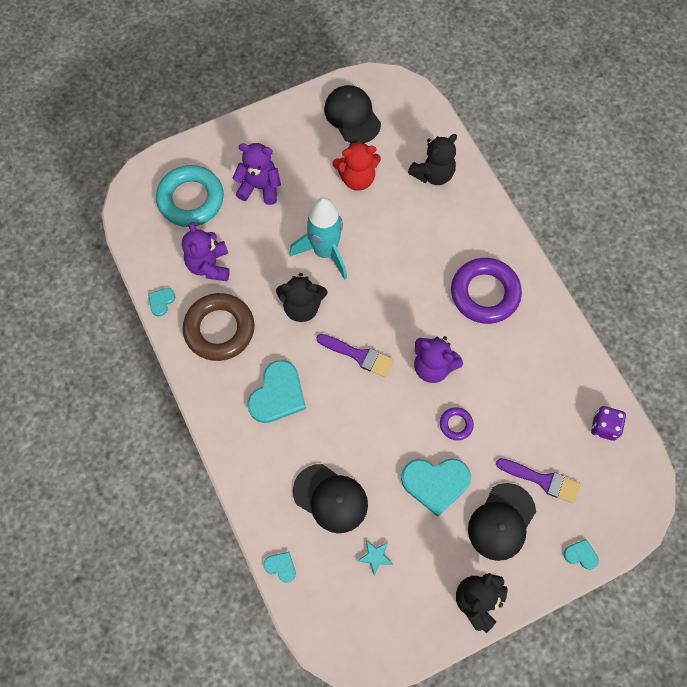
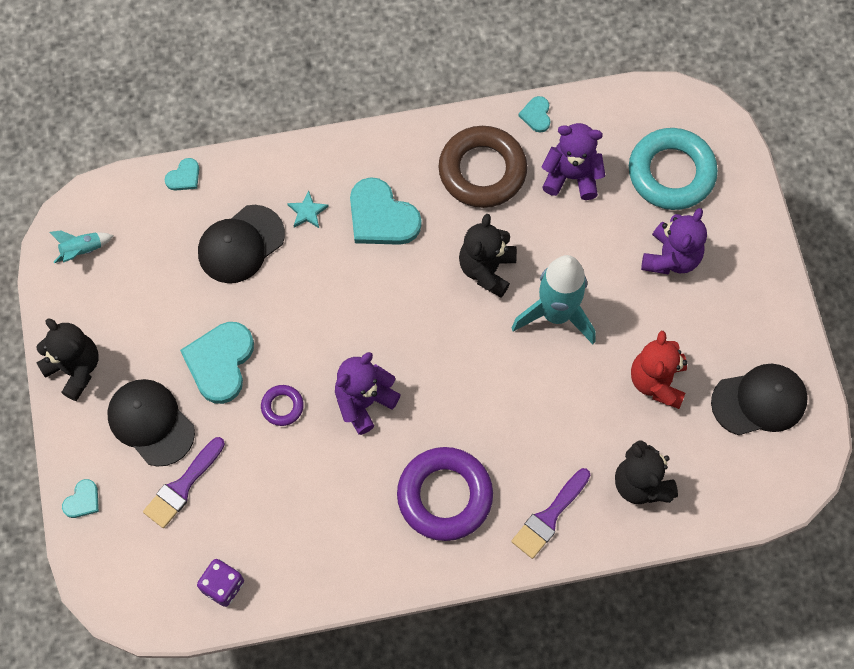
camera: 105 degrees right, 0 degrees up
(161, 301) = (536, 115): turquoise heart -> turquoise heart turned 135 degrees counterclockwise
(359, 355) = (404, 318): purple brush -> purple brush (549, 516)
(372, 633) = (82, 250): none -> turquoise rocket
(375, 556) = (160, 275): turquoise star -> turquoise star (307, 212)

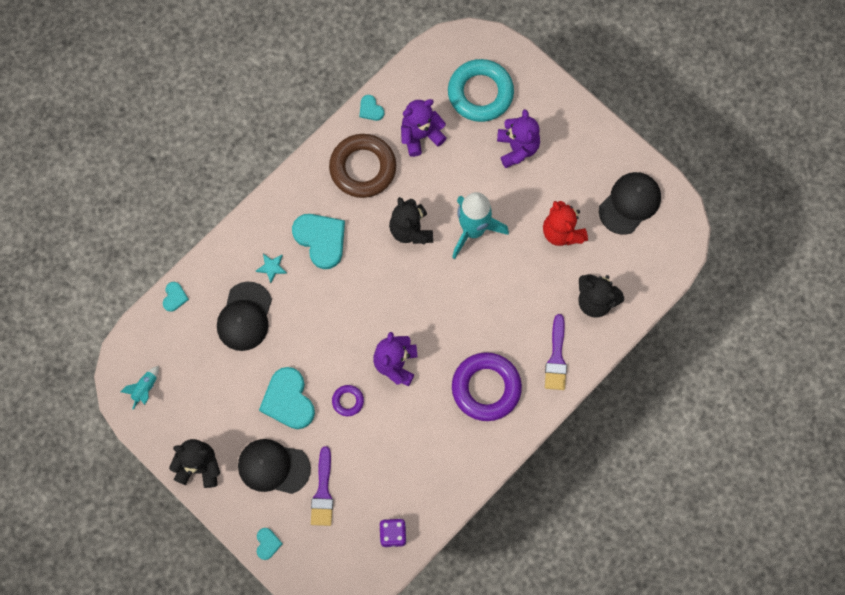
camera: 35 degrees left, 5 degrees up
(381, 216) = (321, 239): turquoise heart -> turquoise heart turned 135 degrees counterclockwise

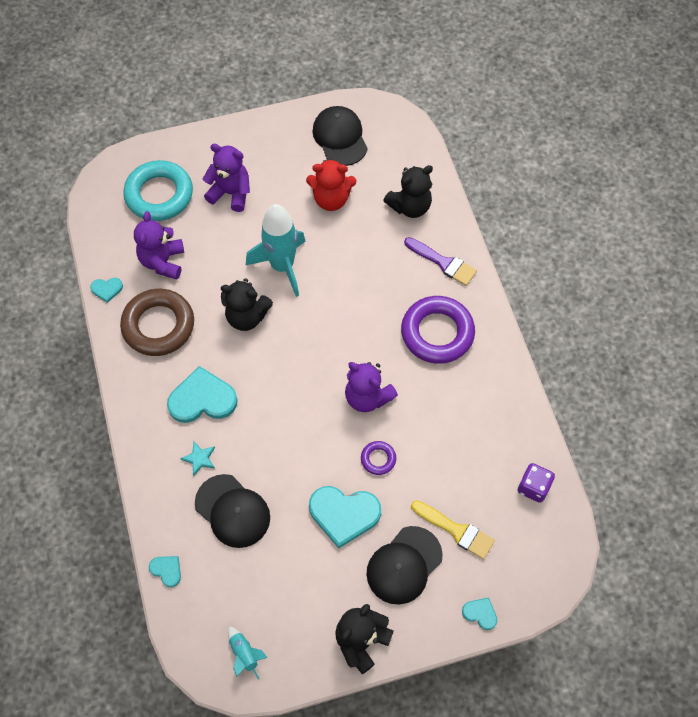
camera: 60 degrees left, 10 degrees down
(323, 492) = (456, 530): purple brush -> yellow brush

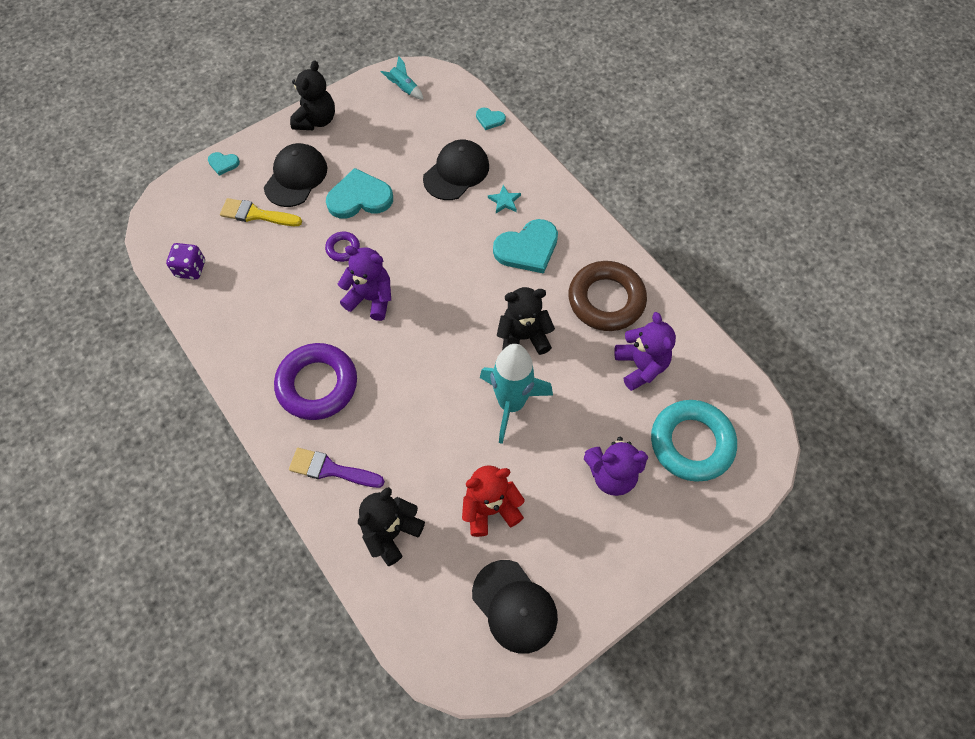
camera: 160 degrees right, 0 degrees up
(107, 289) = (679, 318): turquoise heart -> none
(232, 511) = (456, 172): black cap -> black cap turned 105 degrees clockwise

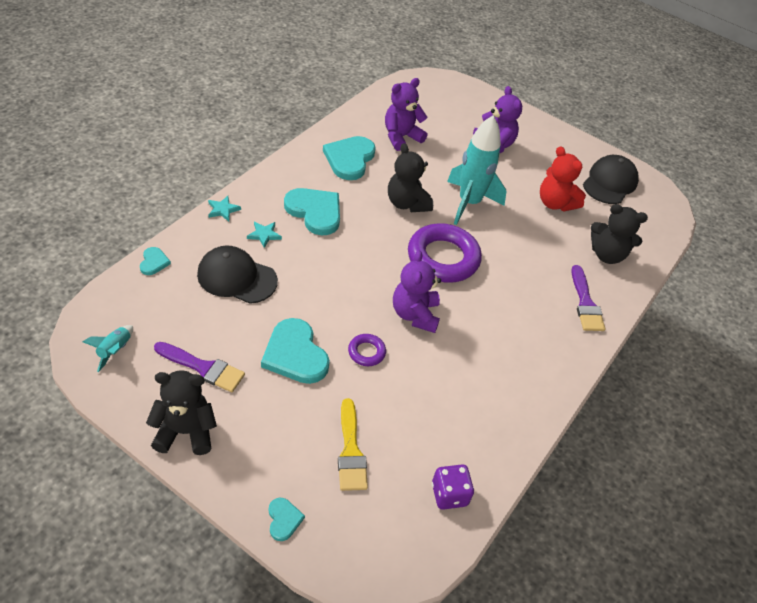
camera: 115 degrees left, 15 degrees down
(296, 177) = (283, 426): black cap -> none
(317, 384) = (520, 333): purple ring -> purple ring (443, 258)
(368, 137) = (203, 368): none -> purple brush
(545, 175) = (223, 210): none -> turquoise star
(606, 300) = (349, 159): brown ring -> turquoise heart
(691, 443) = (449, 110): turquoise ring -> none

